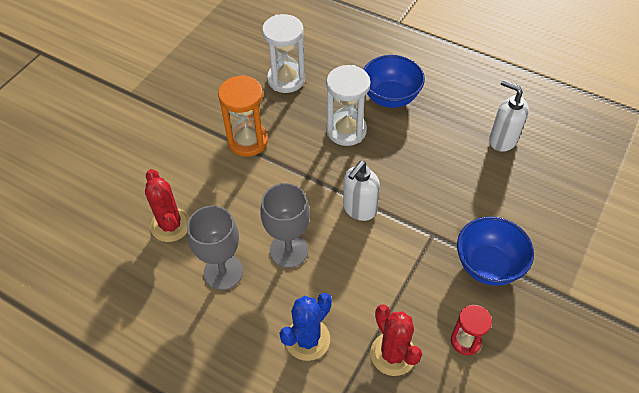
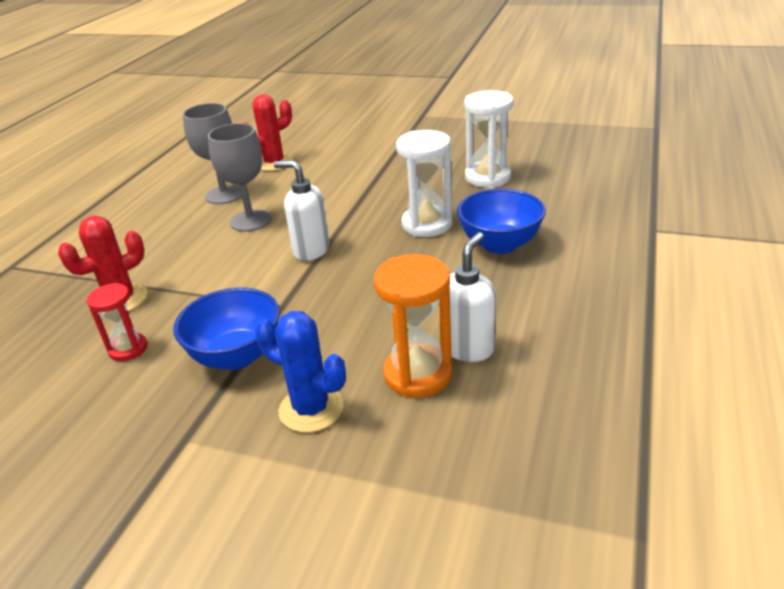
camera: 80 degrees right, 20 degrees down
(248, 141) = (386, 175): orange hourglass -> orange hourglass (418, 374)
(307, 339) = (147, 248): blue cactus -> blue cactus (311, 409)

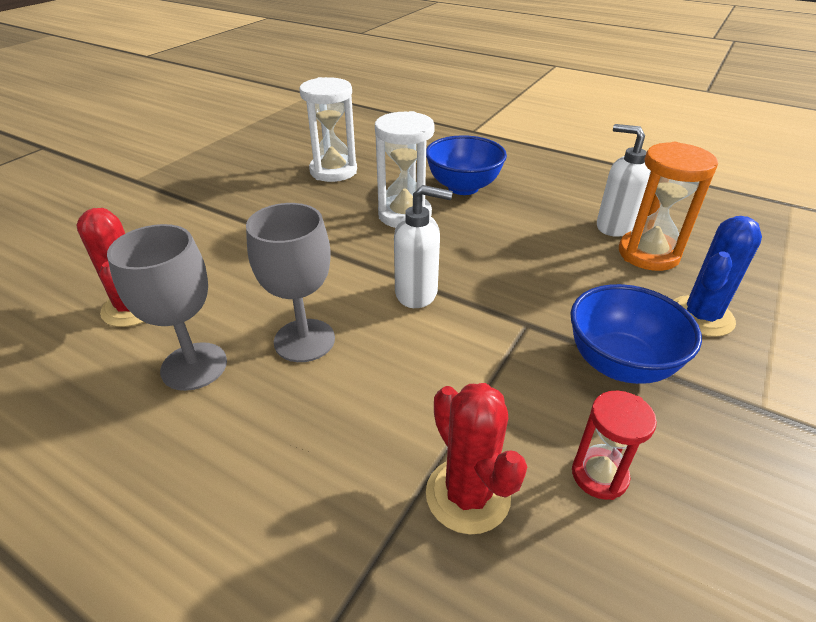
camera: 80 degrees left, 5 degrees up
(311, 251) = (417, 293): white soap dispenser -> white soap dispenser turned 120 degrees counterclockwise

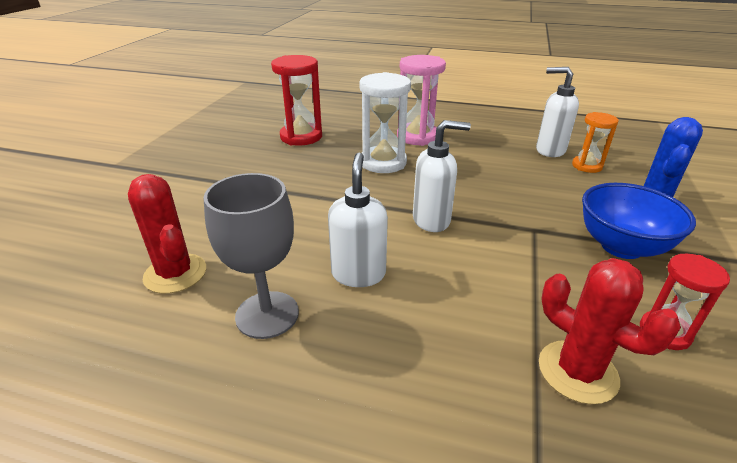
camera: 15 degrees left, 5 degrees down
(304, 340) = (358, 273): grey goblet -> white soap dispenser
(333, 171) = (301, 137): white hourglass -> red hourglass
(463, 187) = (417, 137): blue bowl -> pink hourglass
(648, 254) = (587, 166): orange hourglass -> orange hourglass, size x0.61

